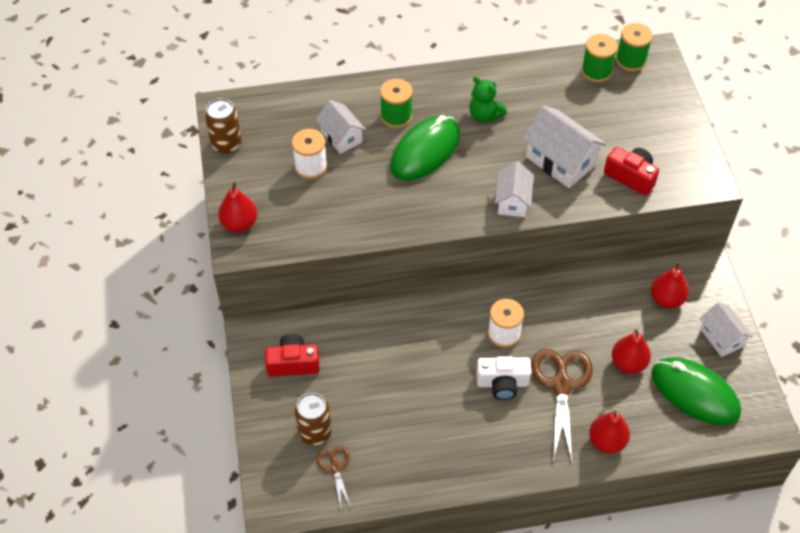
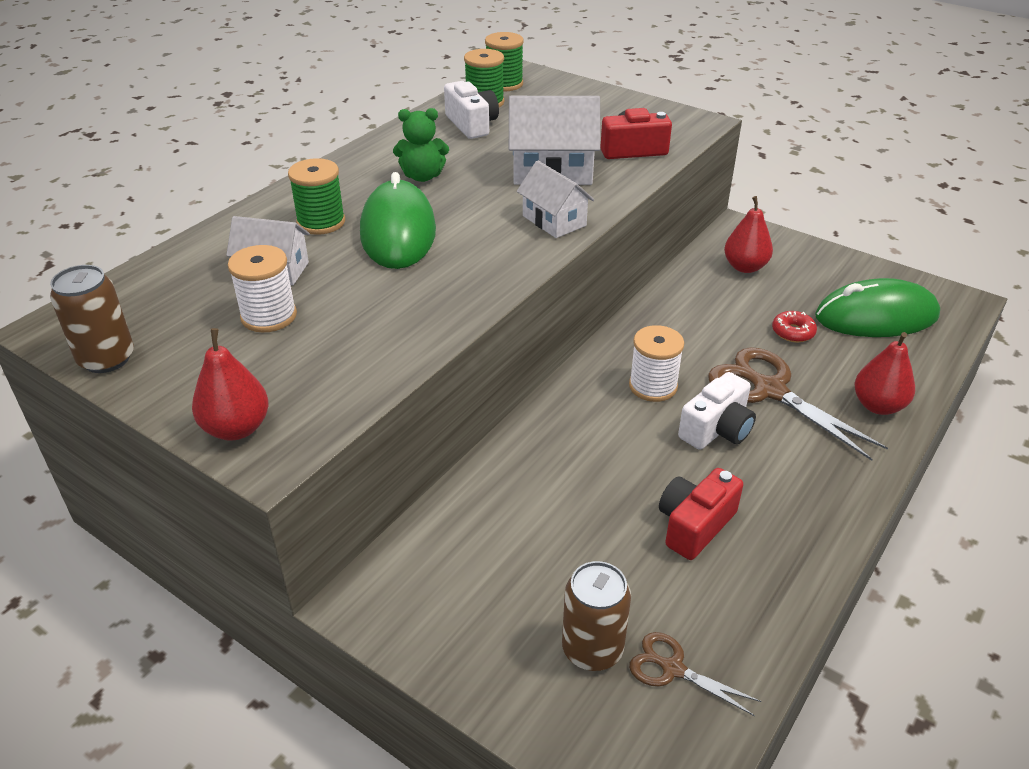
camera: 45 degrees left, 15 degrees down
(293, 363) = (459, 591): red camera -> red camera (694, 525)
(563, 88) = (472, 124): none -> white camera
(628, 363) = (793, 332): red pear -> red donut
(721, 337) = (827, 265): white house -> none

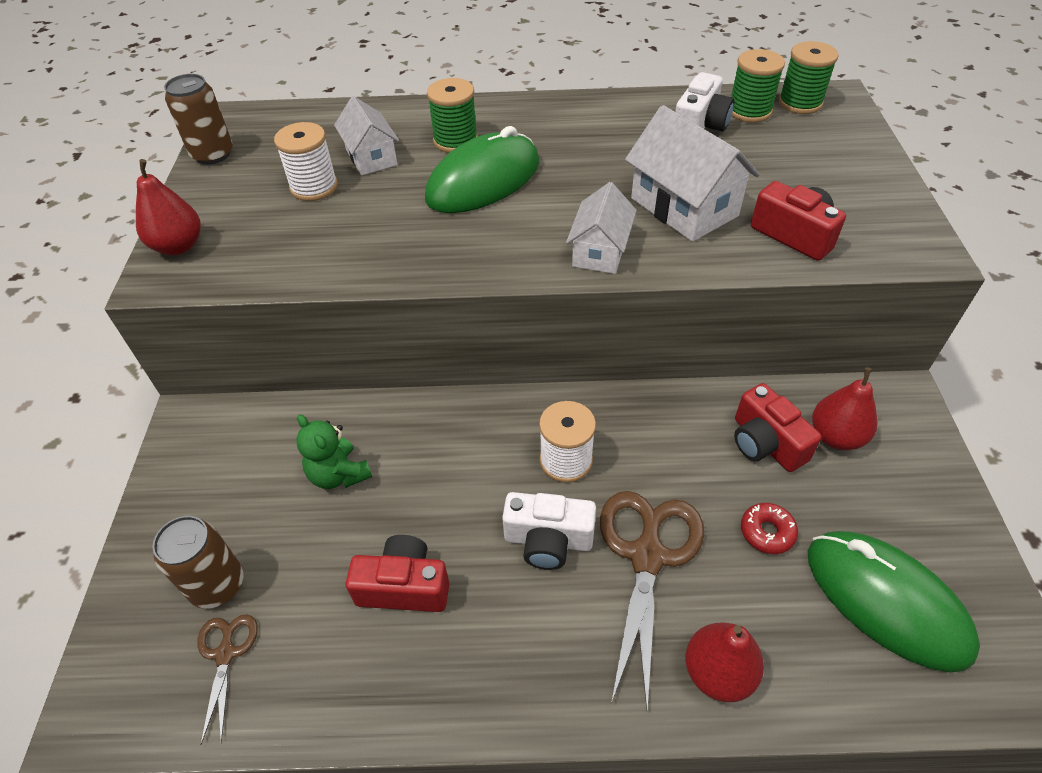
camera: 55 degrees right, 10 degrees up
(422, 176) = (580, 147): green teddy bear -> green teddy bear (339, 474)
(724, 295) = (765, 443): none -> red camera

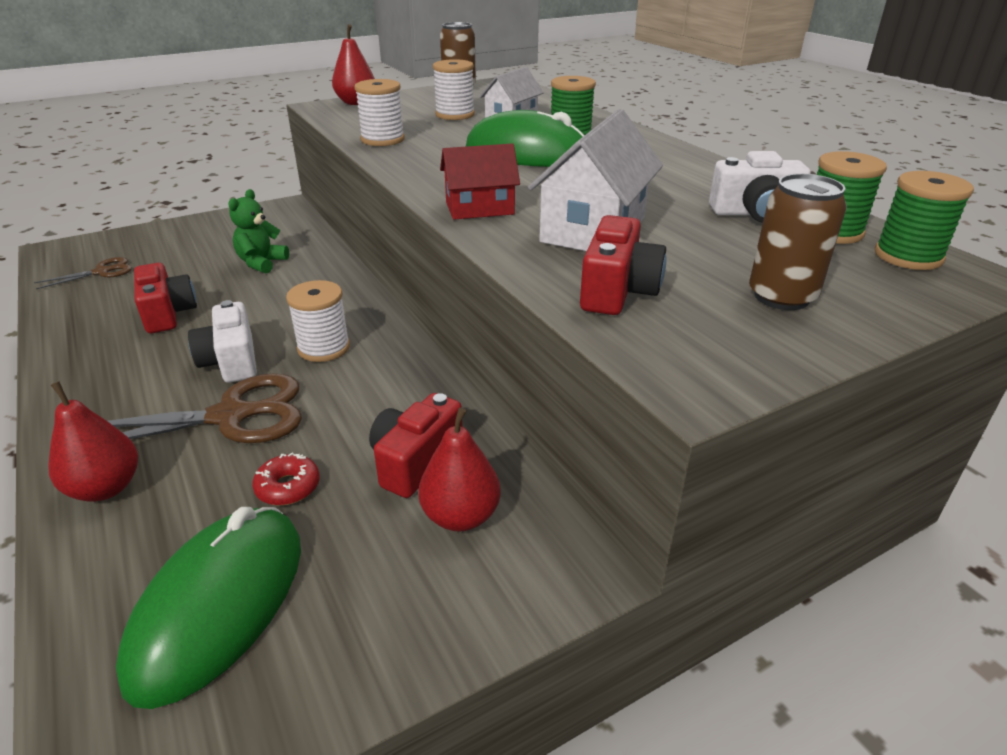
camera: 60 degrees right, 15 degrees down
(217, 585) = (154, 254): brown can -> brown can (781, 297)
(350, 260) = (382, 140): none -> white spool
(600, 251) = (479, 208): white house -> red house

